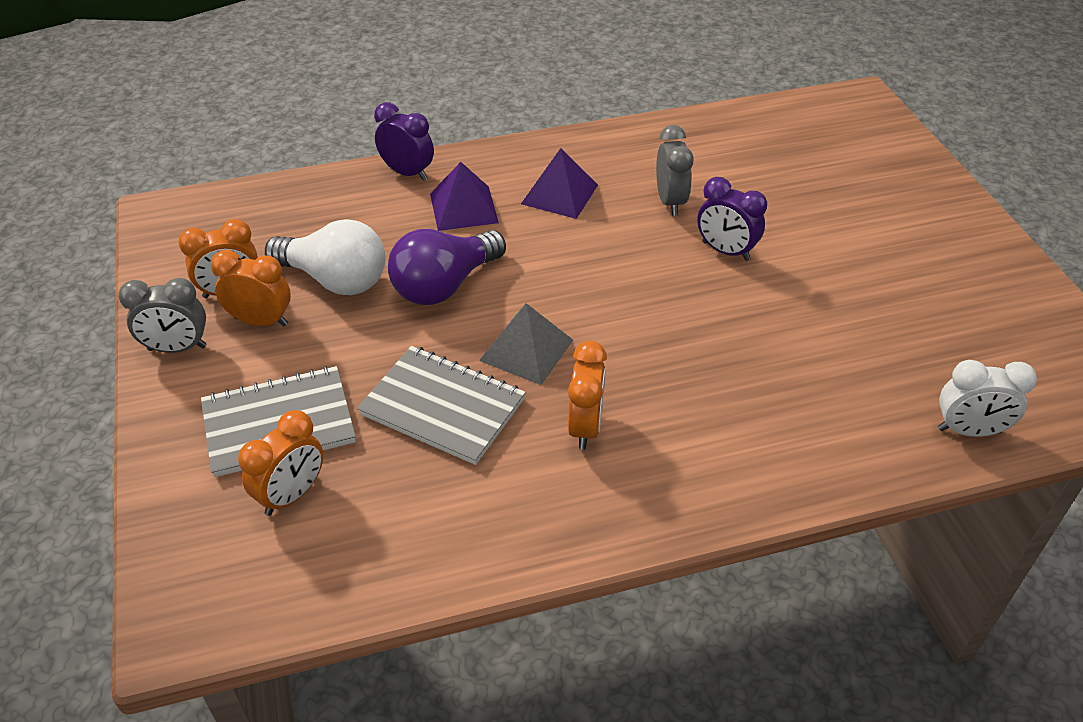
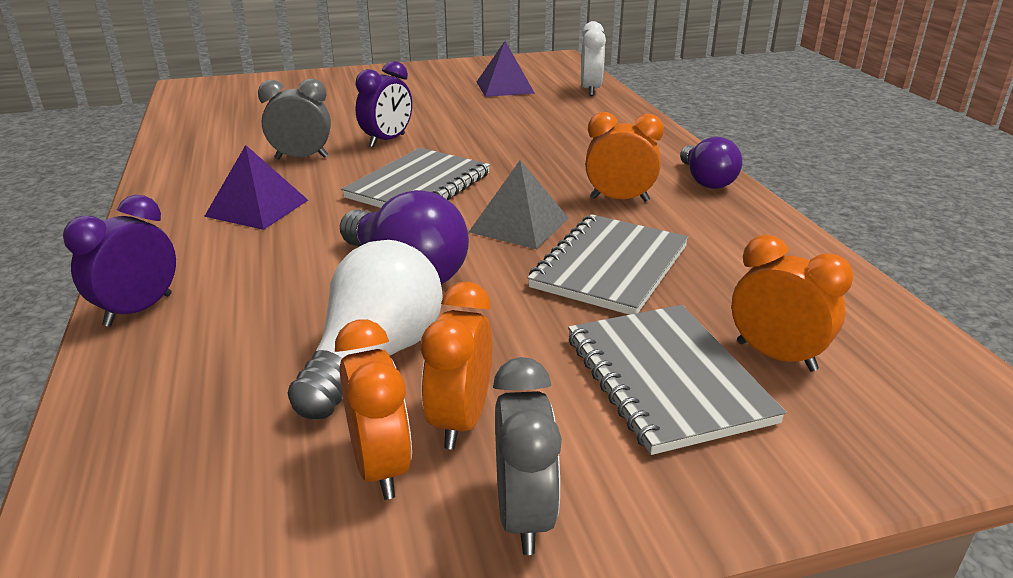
camera: 90 degrees left, 15 degrees down
(464, 208) = (252, 264): purple pyramid -> purple pyramid (505, 87)
(610, 281) = (419, 186): none -> grey notebook
(641, 512) = (706, 181): none -> purple light bulb

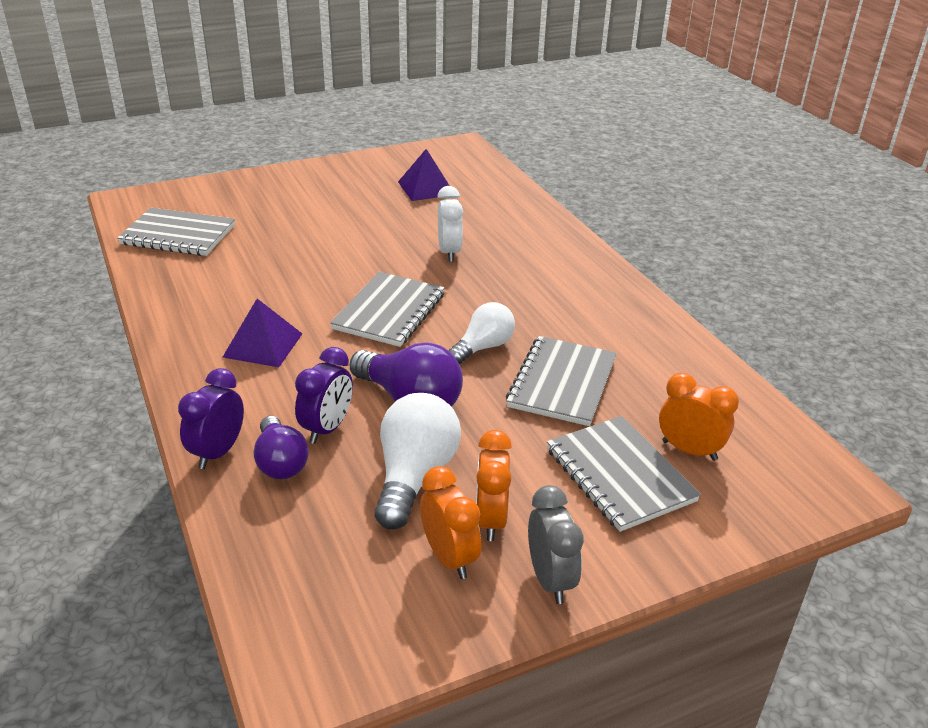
camera: 10 degrees left, 5 degrees up
(223, 113) = (178, 235): none -> grey notebook
(301, 158) = (276, 286): grey clock -> none
(387, 141) = (343, 261): purple clock -> purple clock (327, 428)
(519, 225) = (483, 347): grey pyramid -> white light bulb
(590, 90) = (504, 188): white clock -> white clock (449, 252)
(619, 199) = (555, 315): orange clock -> none
(706, 181) = (619, 291): purple light bulb -> purple light bulb (280, 462)

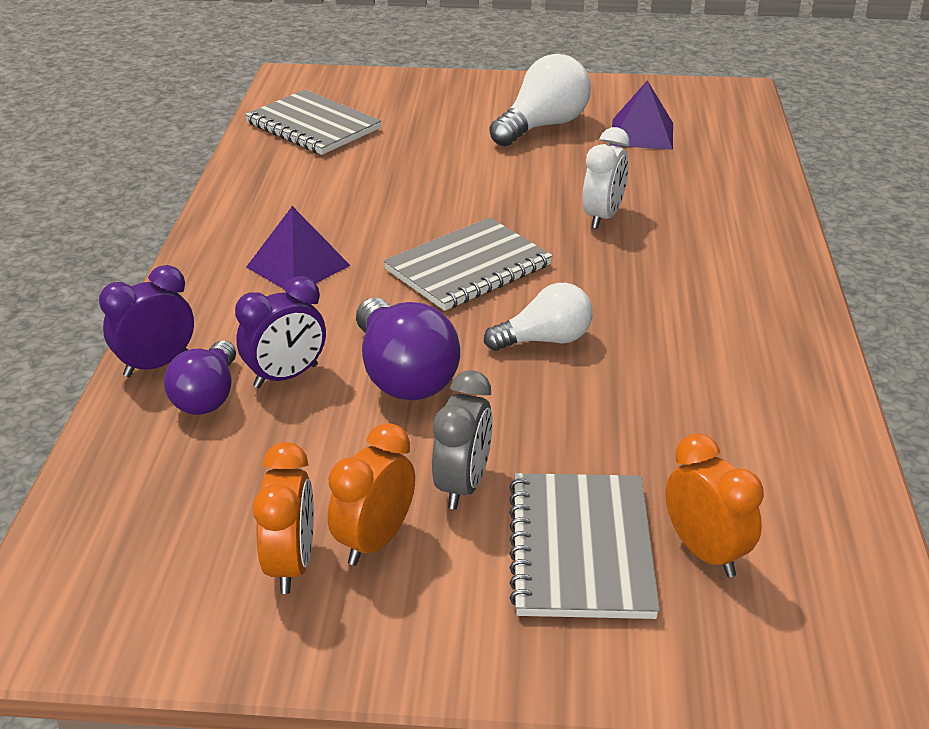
camera: 30 degrees right, 0 degrees up
(414, 476) = (332, 461): white light bulb -> white light bulb (542, 126)
(550, 579) = (382, 636): grey clock -> grey clock (463, 486)
(562, 383) = (607, 413): grey notebook -> none

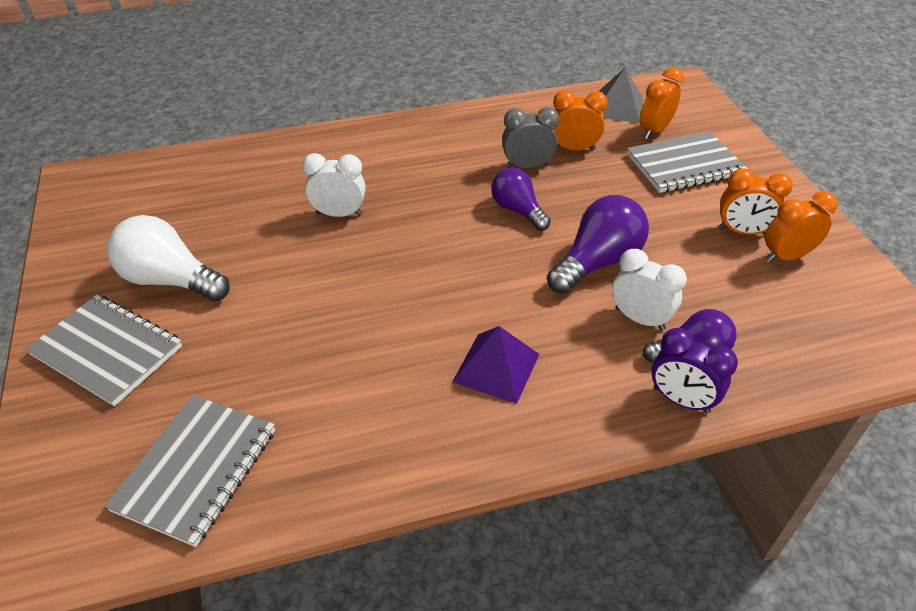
camera: 110 degrees left, 10 degrees up
(286, 376) = (640, 319): purple clock -> white clock
(463, 486) = (675, 211): grey clock -> grey clock (527, 166)
(468, 268) = (447, 266): grey notebook -> grey notebook (107, 351)
(545, 340) = (518, 210): white light bulb -> purple light bulb
(642, 134) = (178, 217): purple pyramid -> none
(678, 434) = (574, 148): none -> orange clock
(805, 533) = (618, 107): none -> grey pyramid

